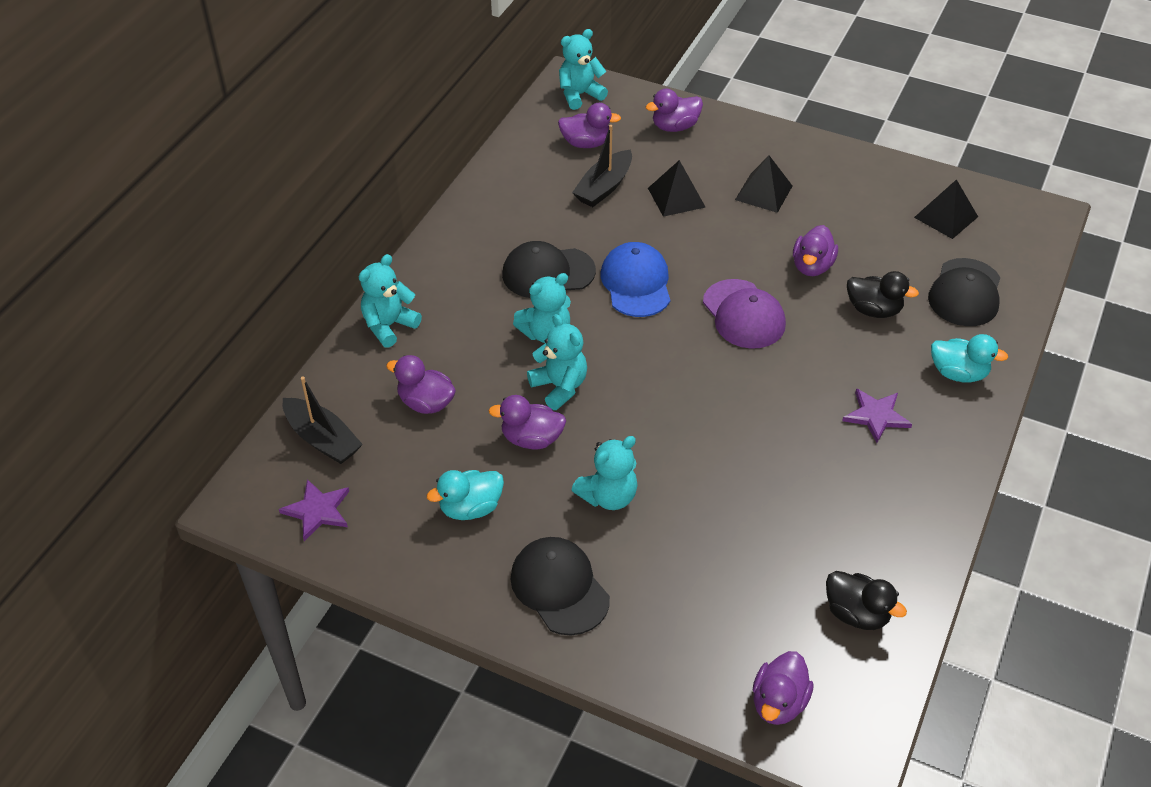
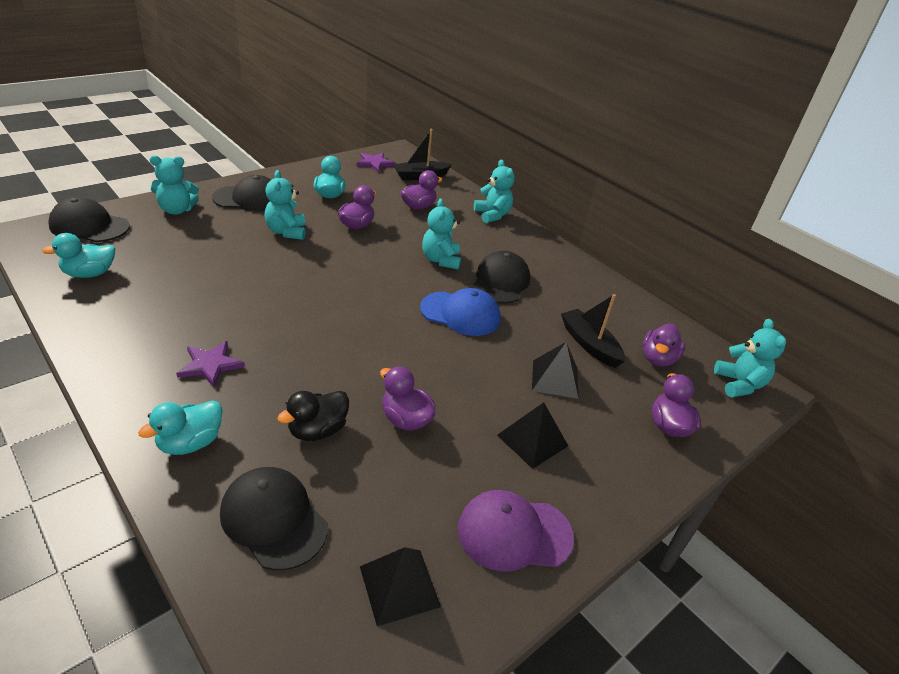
camera: 110 degrees right, 10 degrees down
(559, 387) = (388, 248): turquoise teddy bear -> turquoise teddy bear (177, 210)
(743, 314) = (382, 350): purple cap -> purple cap (514, 533)
(778, 702) = (89, 226): purple duck -> black cap
(856, 614) = (89, 274): black duck -> turquoise duck

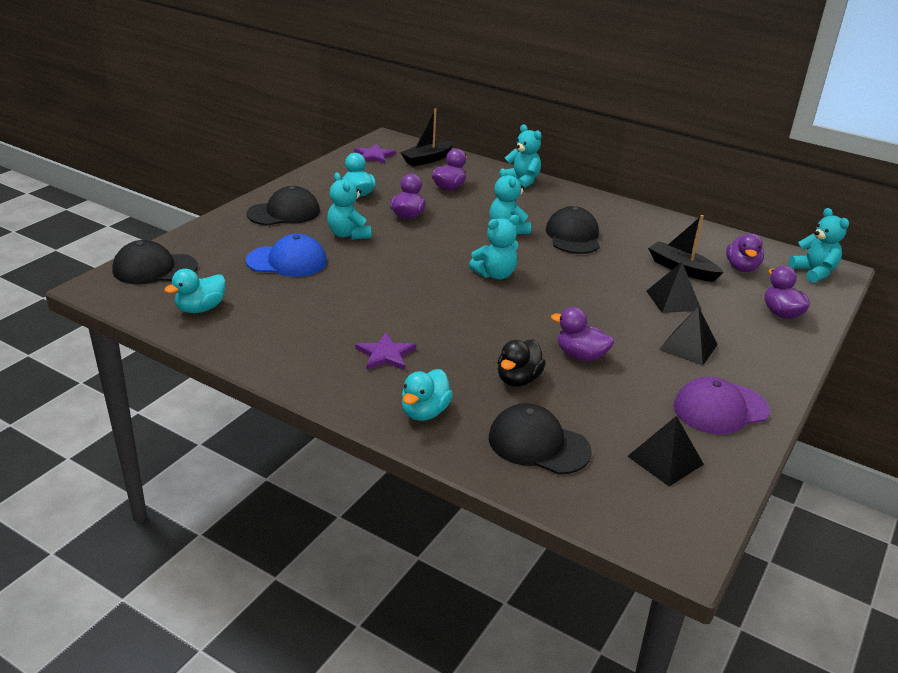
camera: 15 degrees left, 5 degrees down
(177, 210) = (225, 237): turquoise teddy bear -> turquoise teddy bear (495, 274)
(460, 314) = (560, 269): blue cap -> blue cap (287, 261)

